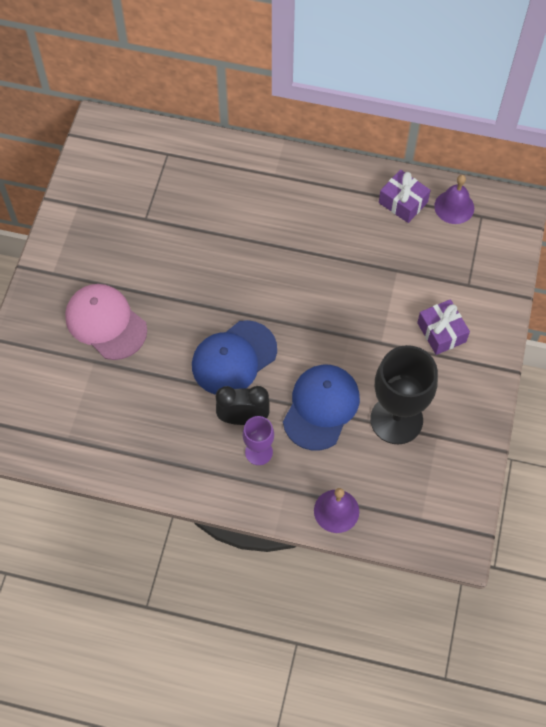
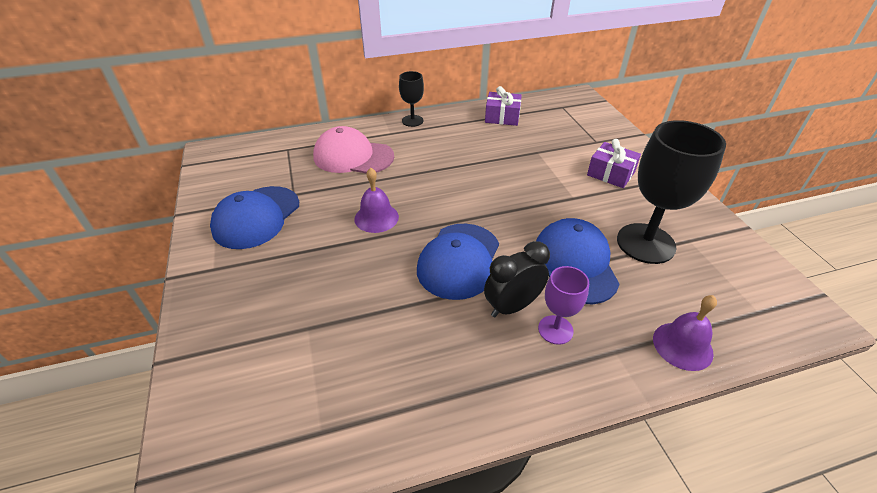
camera: 30 degrees left, 20 degrees down
(104, 232) = (256, 217): none -> blue cap
(106, 323) = (301, 287): pink cap -> pink cap (353, 156)
(307, 165) = (412, 121): none -> black goblet
(454, 207) = (539, 108): purple bell -> purple bell (376, 217)

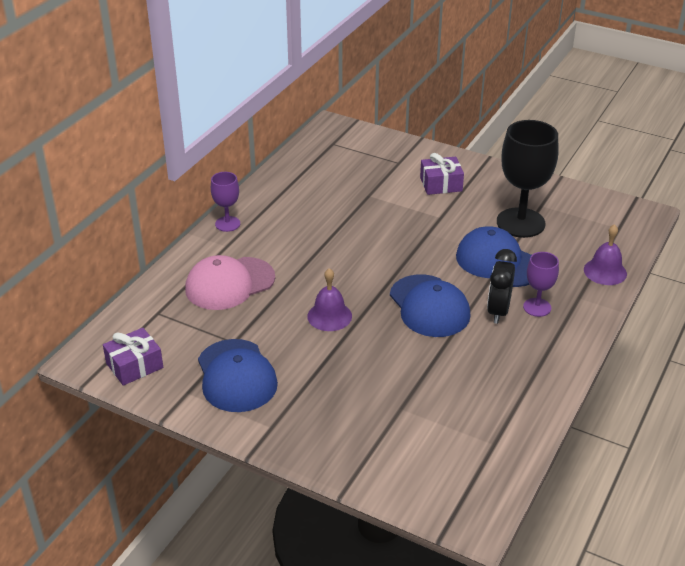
camera: 45 degrees left, 5 degrees down
(412, 121) = (227, 224): black goblet -> purple goblet
(502, 117) = (298, 179): purple gift -> purple gift (134, 365)

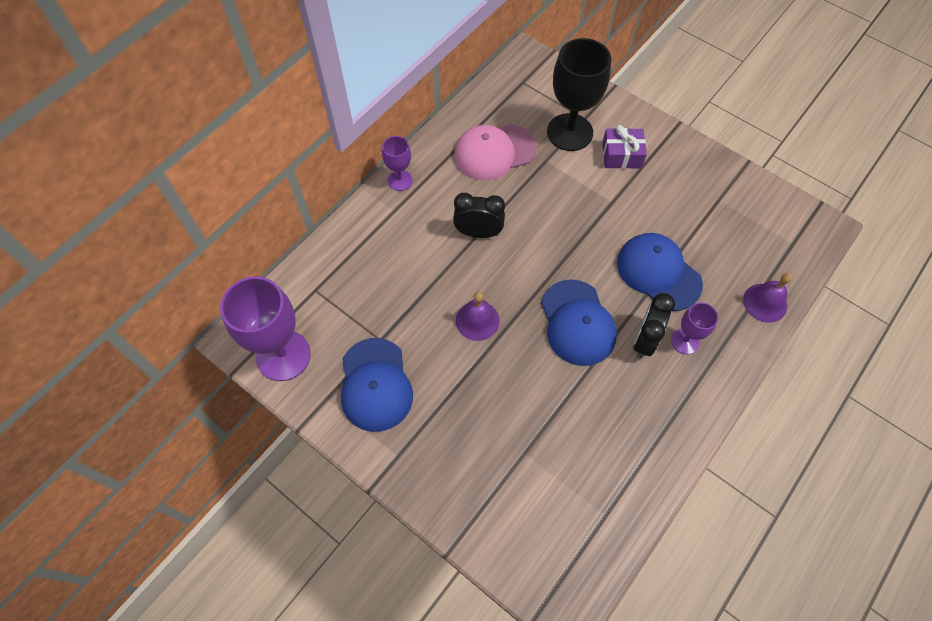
camera: 10 degrees right, 25 degrees up
(134, 365) = (283, 355): purple gift -> purple goblet
(229, 284) = (389, 262): pink cap -> pink cap (494, 152)
(315, 253) = (478, 233): none -> black clock
(520, 223) = (692, 221): black goblet -> black goblet (570, 132)

